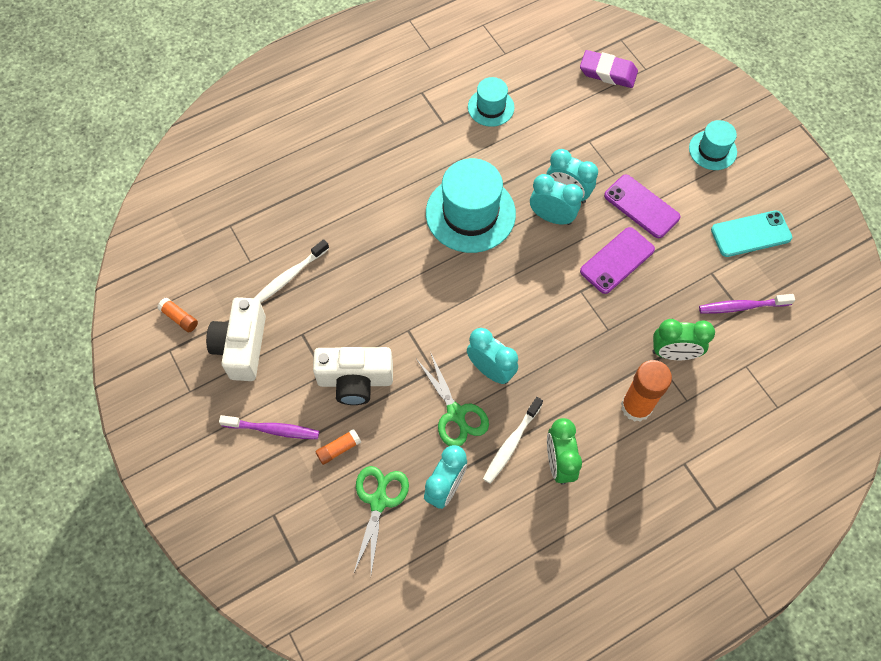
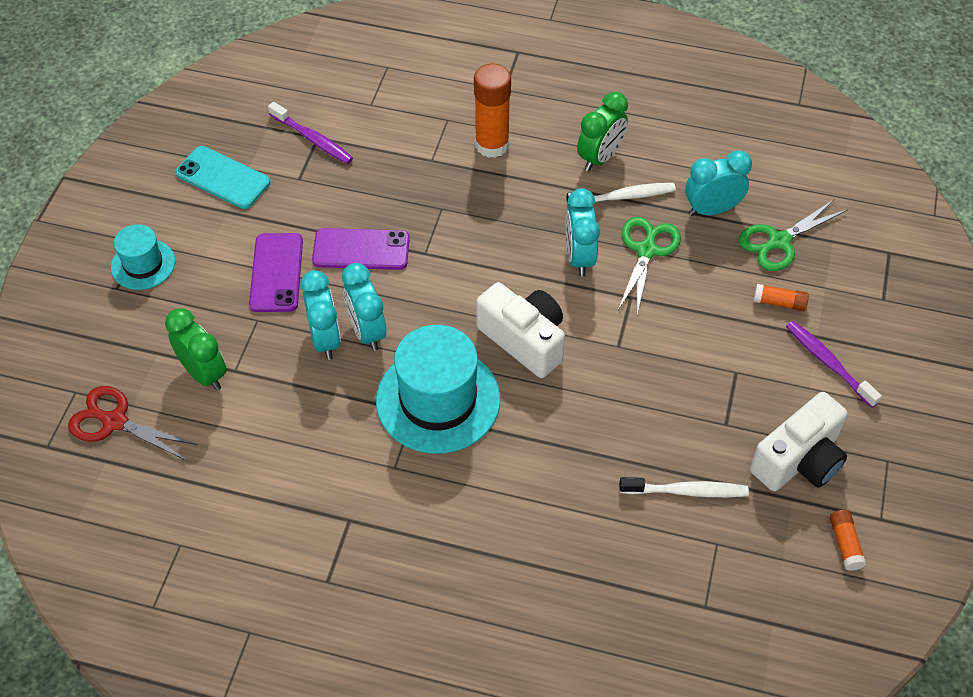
camera: 135 degrees left, 10 degrees down
(355, 380) = (712, 343): white camera -> white camera (524, 340)
(491, 107) = (279, 493): turquoise hat -> none
(608, 72) = (115, 422): purple eraser -> red scissors
(673, 353) = (413, 153): green clock -> green clock (204, 373)

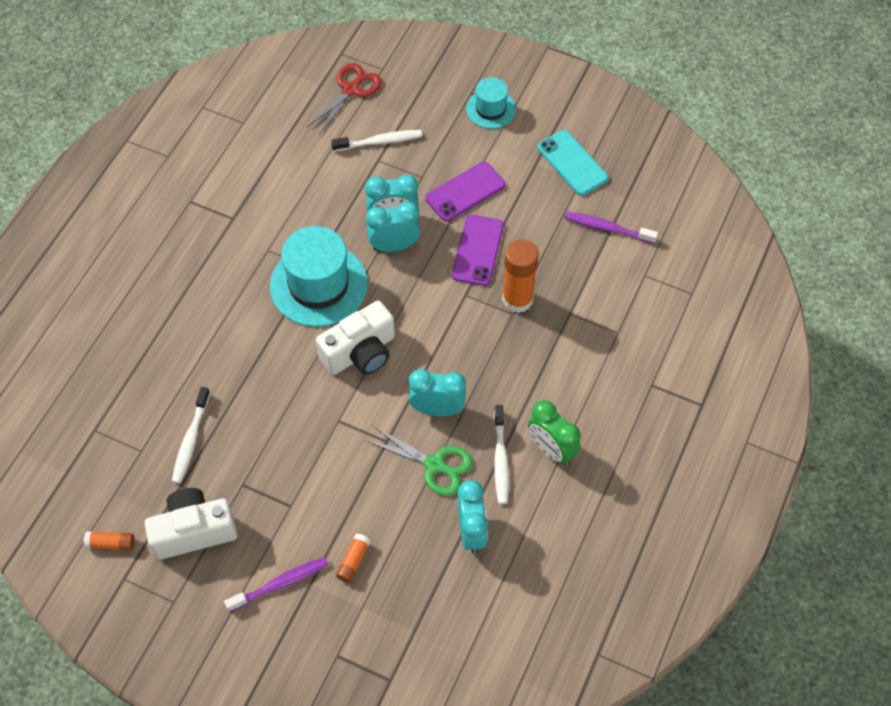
camera: 100 degrees right, 5 degrees up
(204, 373) = (379, 142): green clock -> white toothbrush
(223, 178) = (572, 163): turquoise phone -> turquoise phone turned 75 degrees counterclockwise
(276, 273) = (465, 192): purple phone -> purple phone turned 45 degrees counterclockwise
(313, 139) = (607, 228): purple toothbrush -> purple toothbrush turned 60 degrees clockwise
(492, 145) = (581, 363): orange glue stick -> orange glue stick (517, 299)
(779, 241) = (423, 581): green scissors -> none
(799, 460) = (193, 531): white camera -> white camera turned 105 degrees clockwise

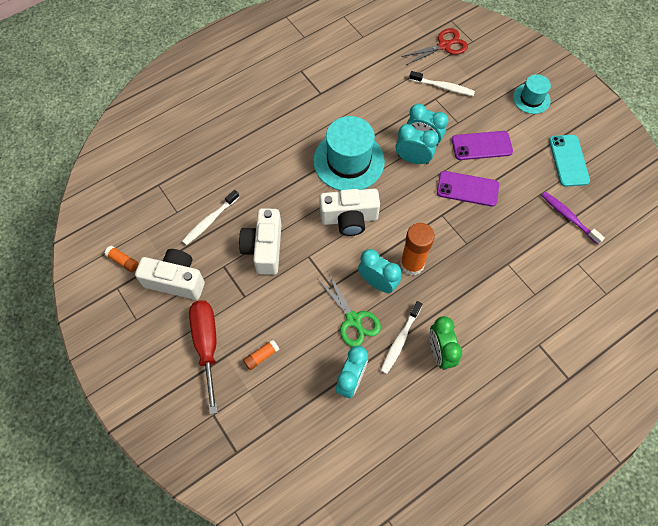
camera: 30 degrees right, 5 degrees up
(279, 438) = (264, 248): none -> white camera
(280, 584) = (207, 345): purple toothbrush -> red screwdriver
(477, 250) = (467, 189): purple phone -> purple phone turned 60 degrees clockwise
(517, 299) = (476, 235): orange glue stick -> orange glue stick (412, 264)

